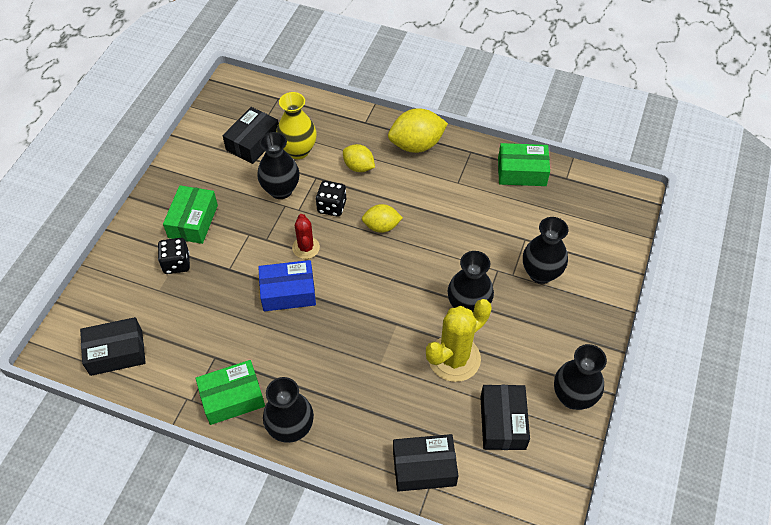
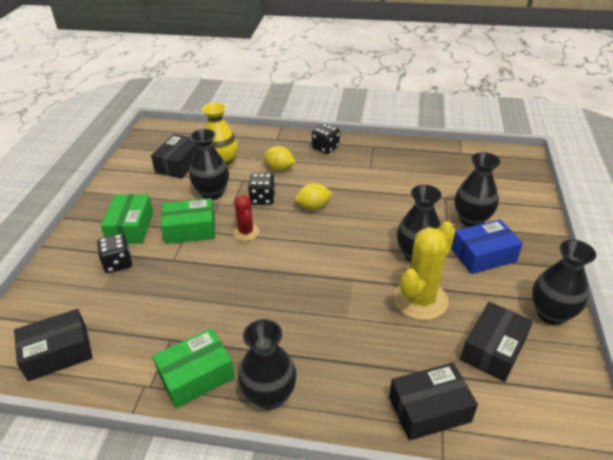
camera: 10 degrees left, 15 degrees down
(288, 292) = (237, 270): blue box -> blue box (483, 255)
(416, 145) = (325, 148): yellow lemon -> black dice
(502, 422) = (493, 349): black box -> black box turned 45 degrees clockwise
(522, 172) = (422, 154): green box -> green box (190, 229)

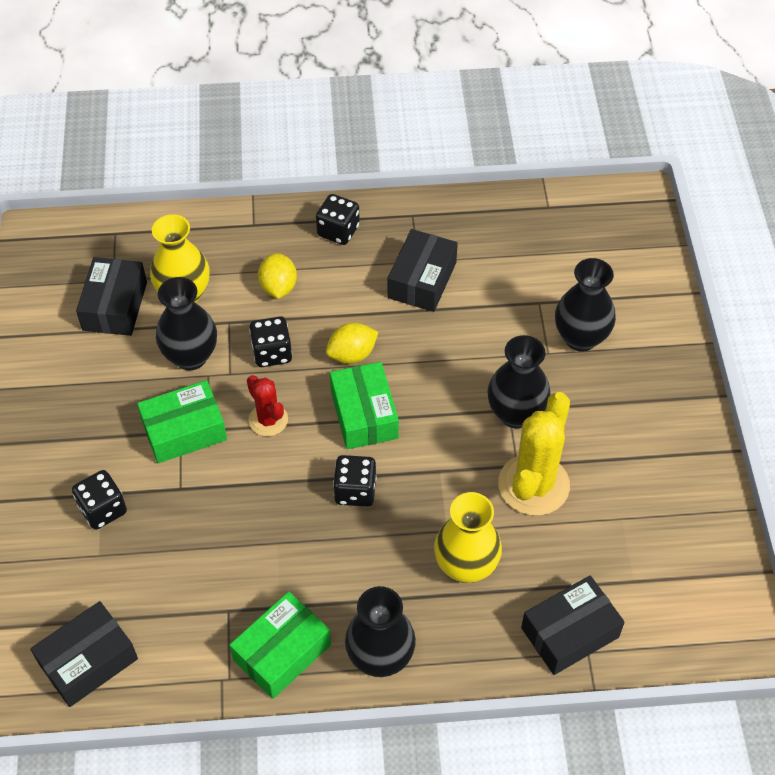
camera: 15 degrees left, 15 degrees up
(130, 227) = (92, 444): green box -> green box (364, 414)
(279, 168) = (278, 287): yellow lemon -> yellow lemon turned 75 degrees clockwise
(289, 281) = (355, 491): none -> black dice
(355, 344) = (465, 566): none -> yellow vase
(483, 255) = (604, 396): blue box -> none
(493, 349) = (632, 538): black box -> black box (422, 280)
(551, 314) = (696, 473): black vase -> none

